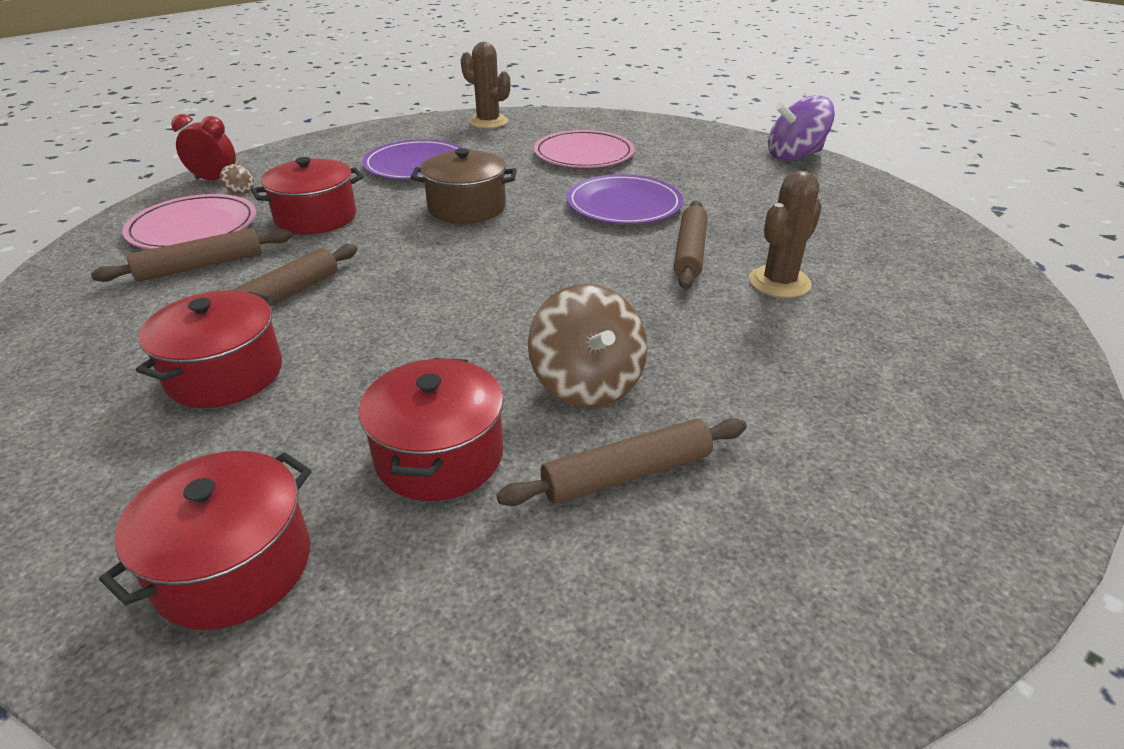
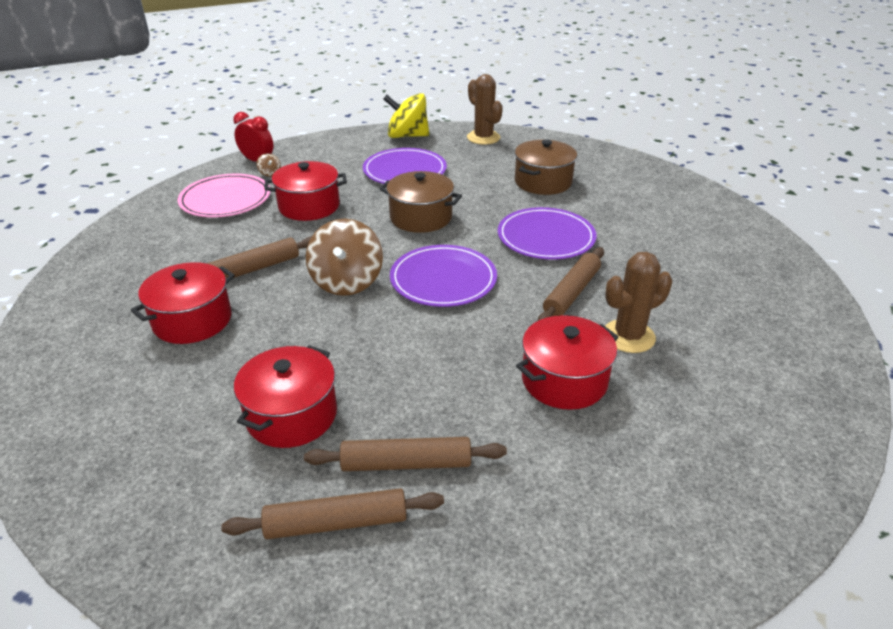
camera: 20 degrees right, 0 degrees up
(200, 266) = (215, 232): brown rolling pin -> brown rolling pin (336, 523)
(234, 566) = (137, 454): red pot -> red pot (564, 380)
(397, 131) = (407, 136): none -> yellow spinning top
(536, 265) = (443, 279): none -> purple plate
(583, 154) = (543, 182): pink plate -> brown pot
(587, 383) = (421, 387): brown spinning top -> brown spinning top (347, 281)
(794, 156) = (731, 215): purple spinning top -> none

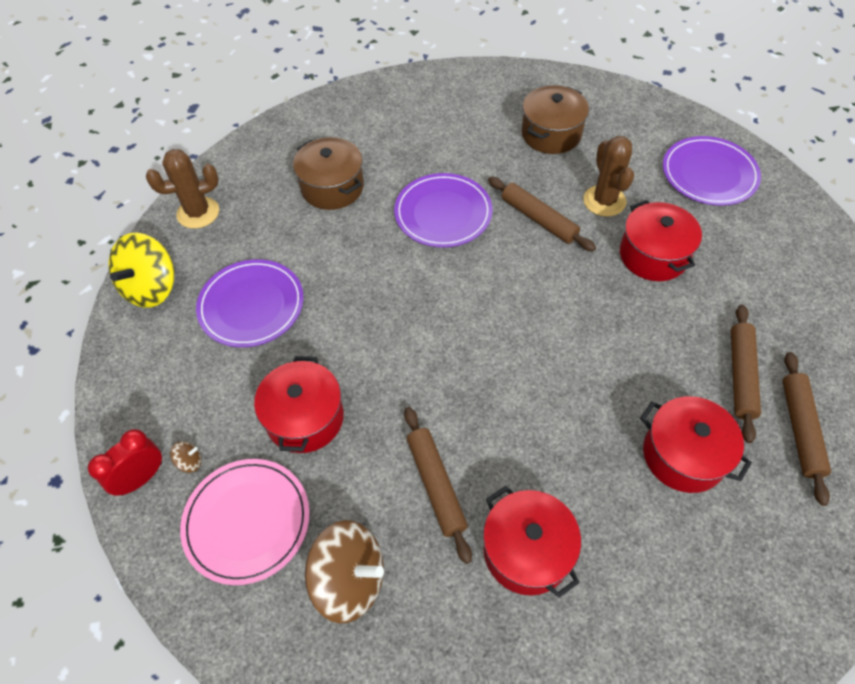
camera: 75 degrees left, 20 degrees up
(347, 281) = (483, 392): brown spinning top -> brown spinning top (349, 580)
(421, 217) = (371, 307): brown pot -> brown pot (551, 134)
(443, 279) = (497, 308): purple plate -> purple plate (709, 174)

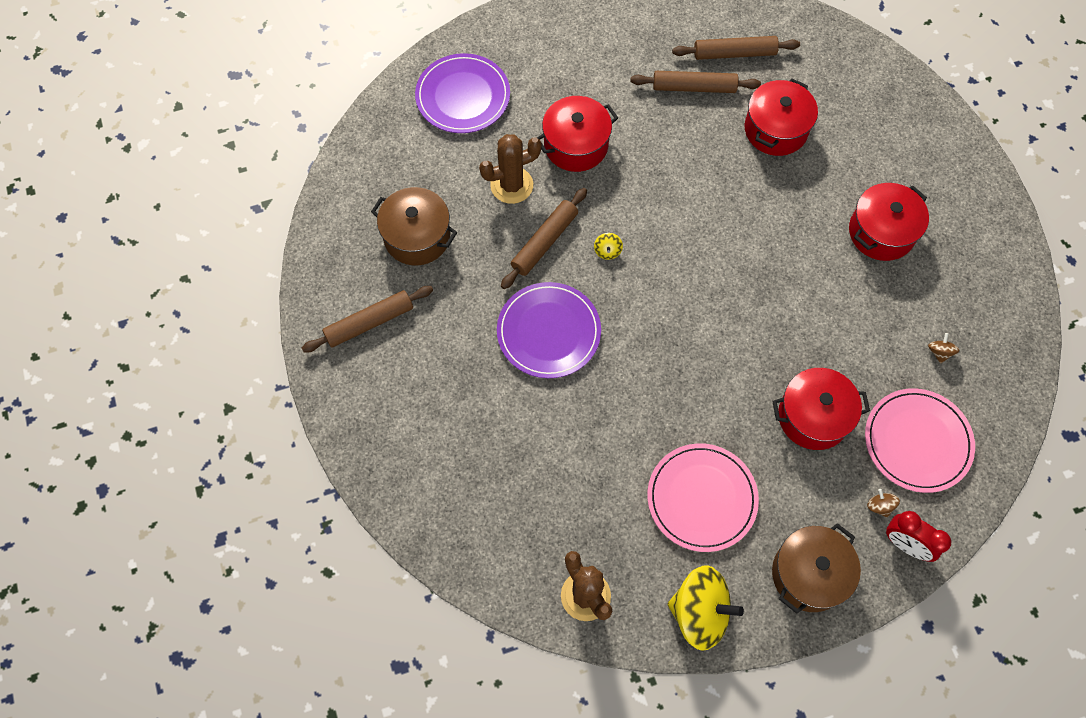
camera: 100 degrees left, 10 degrees up
(251, 305) = (701, 498): purple plate -> pink plate
(332, 187) = (526, 452): brown pot -> brown pot (809, 574)
(349, 580) = (939, 352): brown spinning top -> brown spinning top, size x0.40
(436, 485) = (847, 301): brown rolling pin -> brown rolling pin (369, 322)
(524, 266) = (607, 251): none -> yellow spinning top

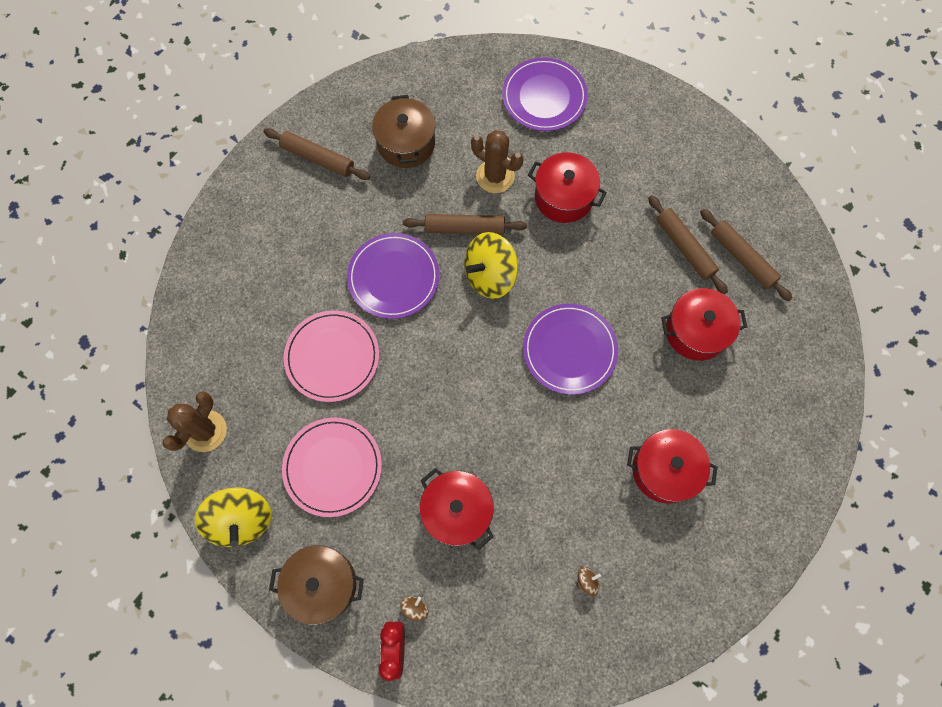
camera: 55 degrees right, 5 degrees up
(607, 251) = (490, 275): yellow spinning top -> yellow spinning top, size x2.49
(725, 233) = (569, 350): none -> purple plate
(917, 441) = (492, 607): pink plate -> pink plate (332, 357)

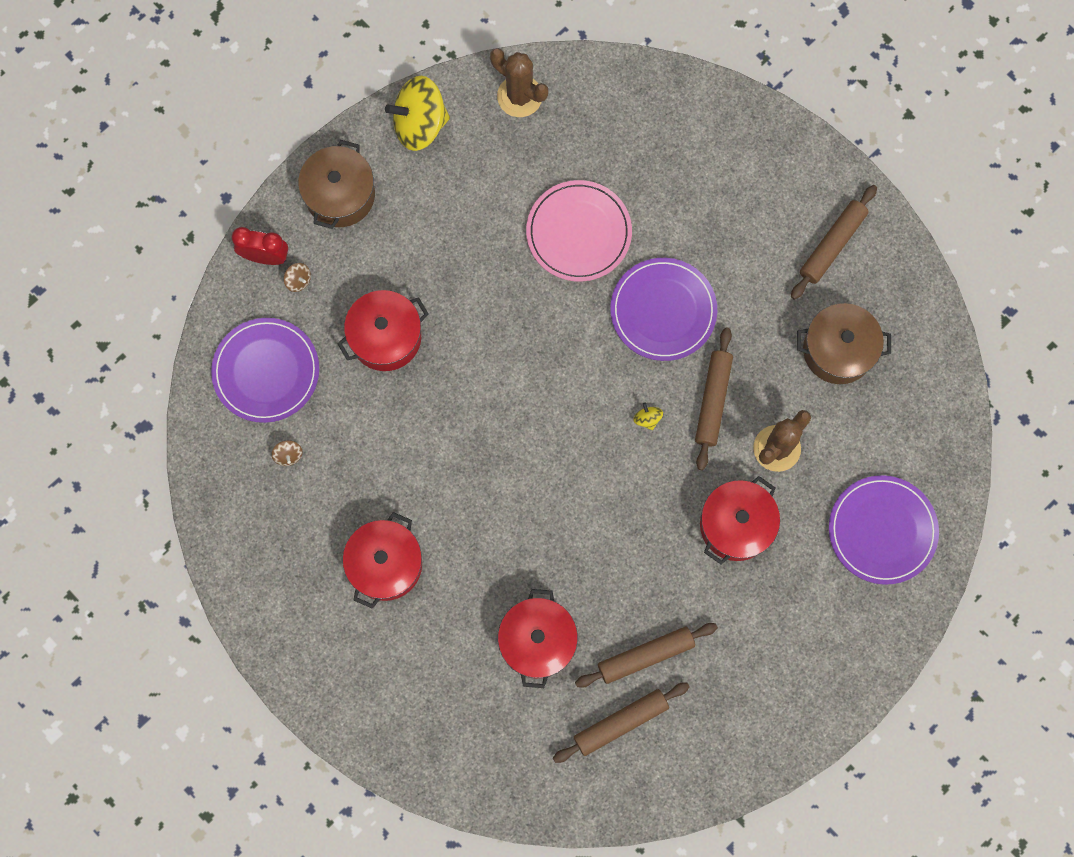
camera: 100 degrees right, 5 degrees up
(333, 467) = (456, 219): pink plate -> none
(490, 275) = (647, 419): yellow spinning top -> yellow spinning top, size x0.40
(569, 350) = (541, 491): purple plate -> purple plate (266, 371)

